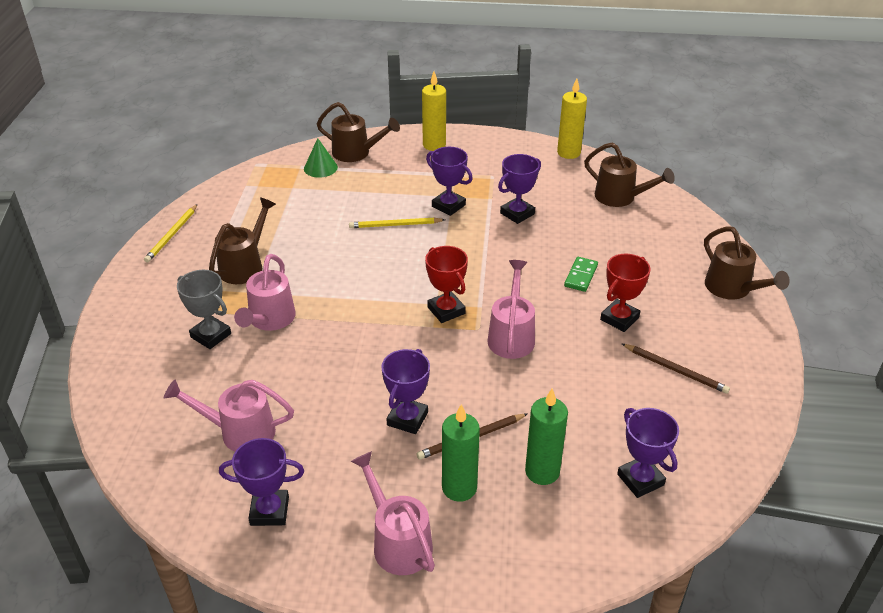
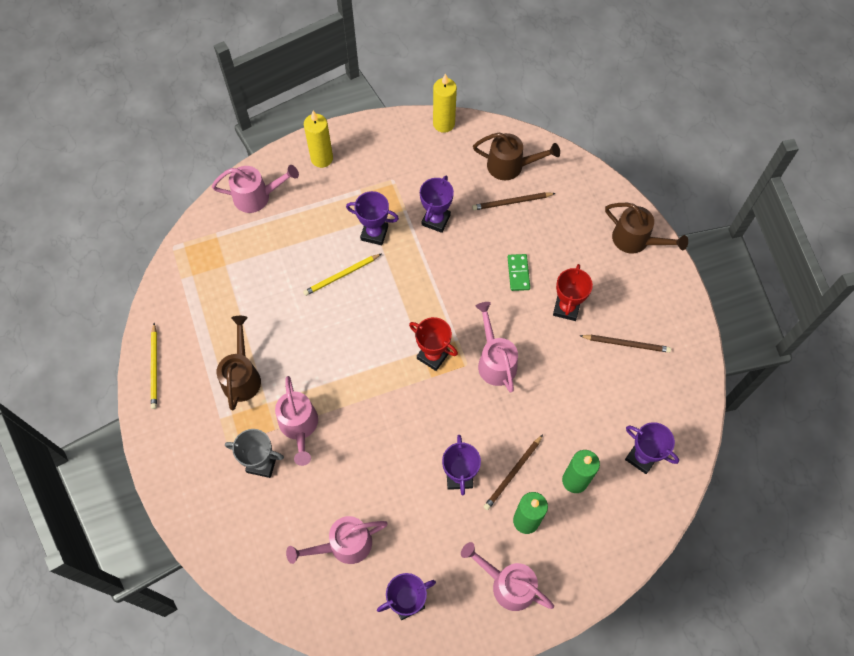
camera: 25 degrees left, 25 degrees up
(320, 168) = (236, 229): green cone -> none
(356, 153) = (257, 196): brown watering can -> pink watering can
(606, 223) = (511, 202): none -> brown pencil

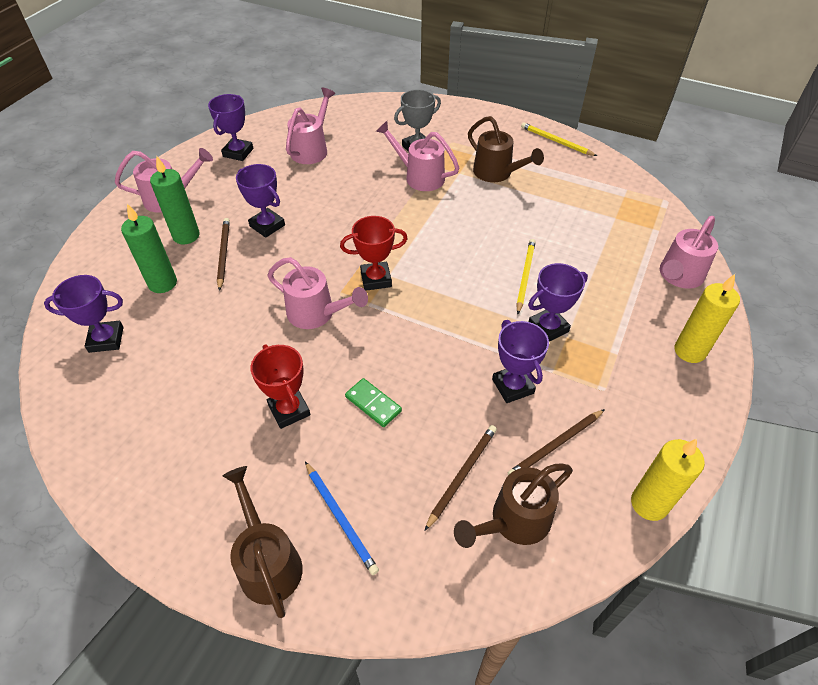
camera: 135 degrees right, 15 degrees down
(587, 231) = (340, 518): none -> blue pencil
(626, 344) = (191, 425): brown pencil -> brown pencil (555, 445)
(636, 240) = (267, 561): brown watering can -> brown watering can turned 75 degrees clockwise

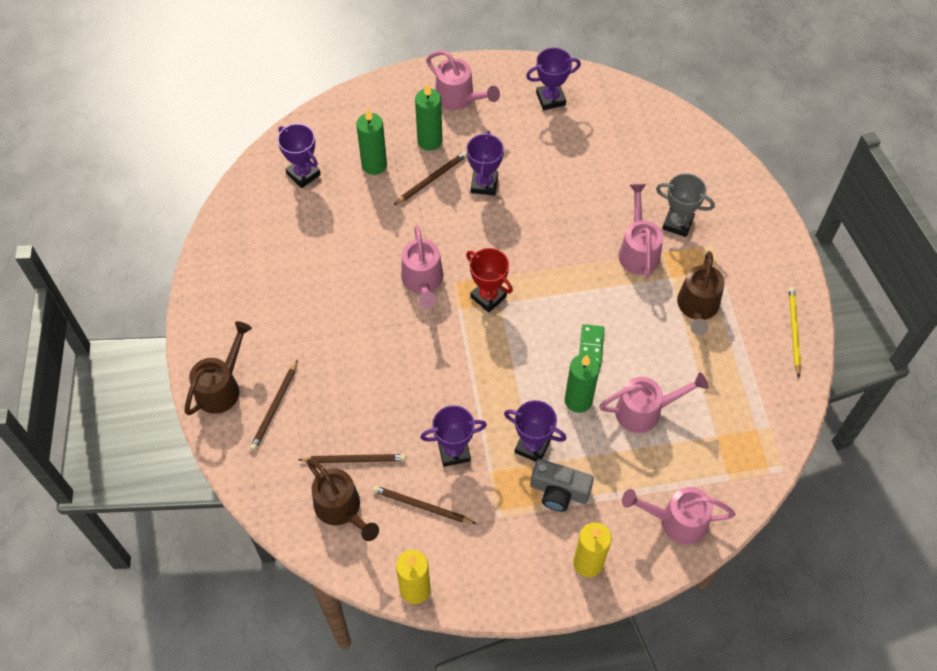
camera: 55 degrees right, 10 degrees up
(289, 410) = (329, 323): red trophy -> none
(312, 149) = (603, 147): pink watering can -> pink watering can (645, 411)
(340, 518) = (275, 407): blue pencil -> brown pencil
(373, 404) = (372, 370): green domino -> green domino (591, 347)
(513, 386) = (454, 451): purple trophy -> purple trophy turned 45 degrees clockwise
(513, 521) = (342, 509): brown watering can -> brown watering can turned 150 degrees counterclockwise
(525, 276) = (578, 400): yellow pencil -> green candle
(605, 333) = (559, 491): none -> grey camera

